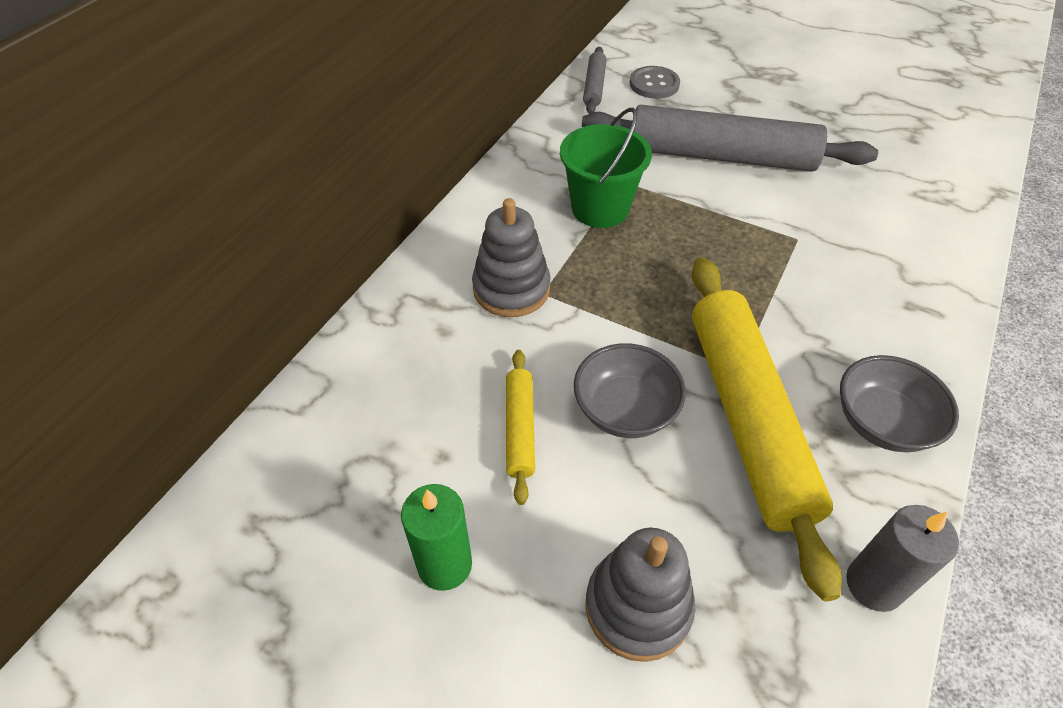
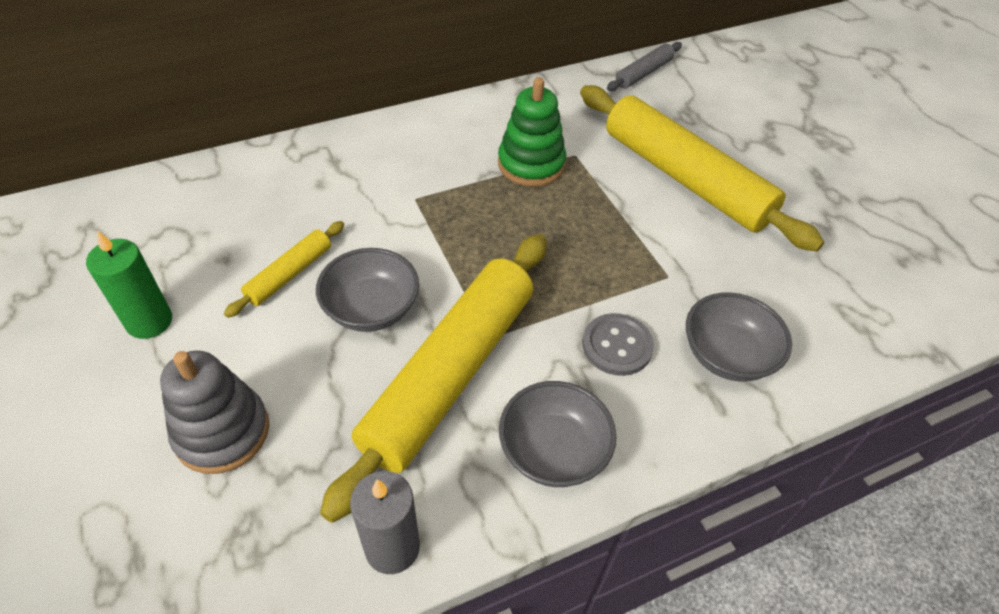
camera: 35 degrees right, 0 degrees up
(511, 289) = (396, 183): grey stacking toy -> none
(600, 208) = (531, 164): green bucket -> green stacking toy
(654, 84) = (699, 95): grey button -> grey button (617, 346)
(721, 156) = (685, 178): grey rolling pin -> yellow rolling pin
(897, 272) = (727, 355): none -> grey bowl

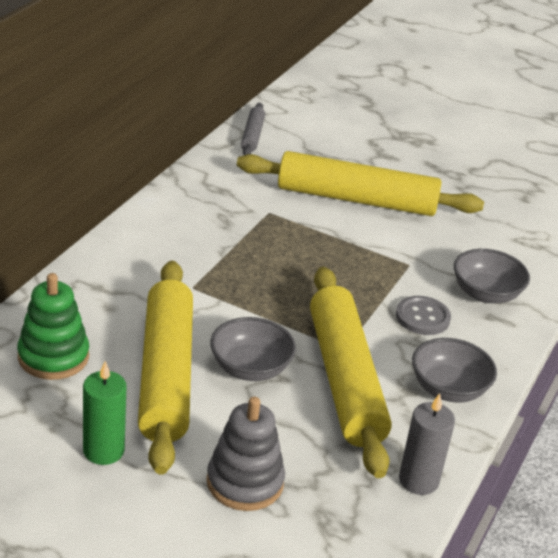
camera: 40 degrees left, 15 degrees down
(290, 274) = (166, 374): yellow rolling pin -> yellow rolling pin, size x2.21
(531, 164) = (246, 231): green stacking toy -> green stacking toy (53, 357)

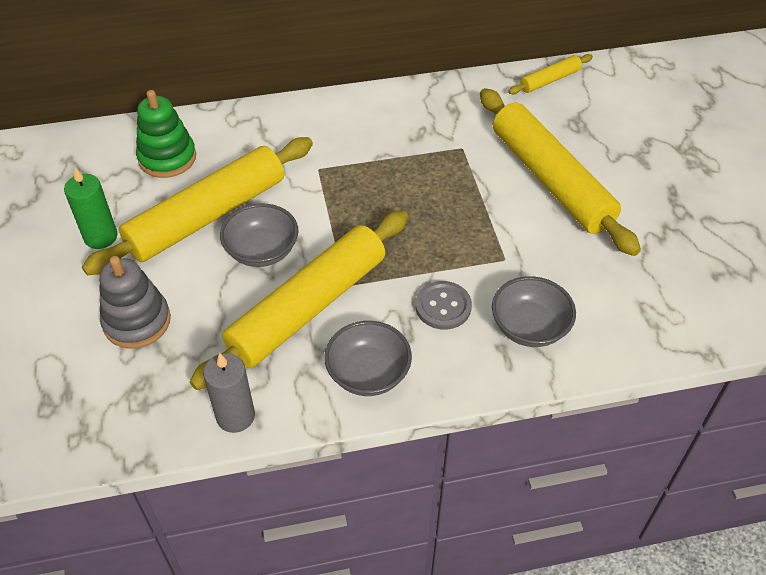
camera: 55 degrees right, 15 degrees up
(252, 136) = (550, 80): grey rolling pin -> yellow rolling pin

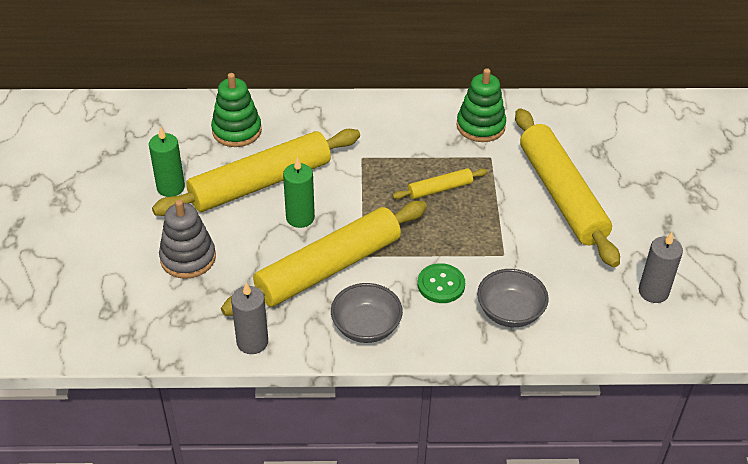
camera: 10 degrees right, 5 degrees down
(262, 251) = (300, 218): grey bowl -> green candle
(442, 114) = (480, 126): none -> green stacking toy
(443, 306) = (441, 284): grey button -> green button
(550, 80) = (585, 109): yellow rolling pin -> yellow rolling pin (440, 189)
(681, 277) = (653, 292): none -> grey candle

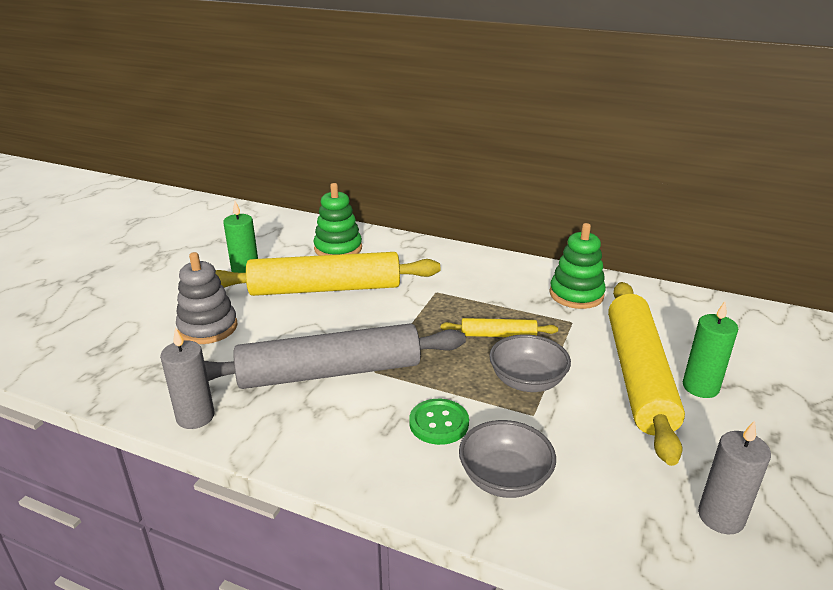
camera: 25 degrees right, 15 degrees down
(300, 218) = (338, 323): green candle -> green candle (700, 387)
(328, 268) = (330, 372): yellow rolling pin -> grey rolling pin
(366, 327) = (323, 440): grey bowl -> grey bowl (527, 381)

